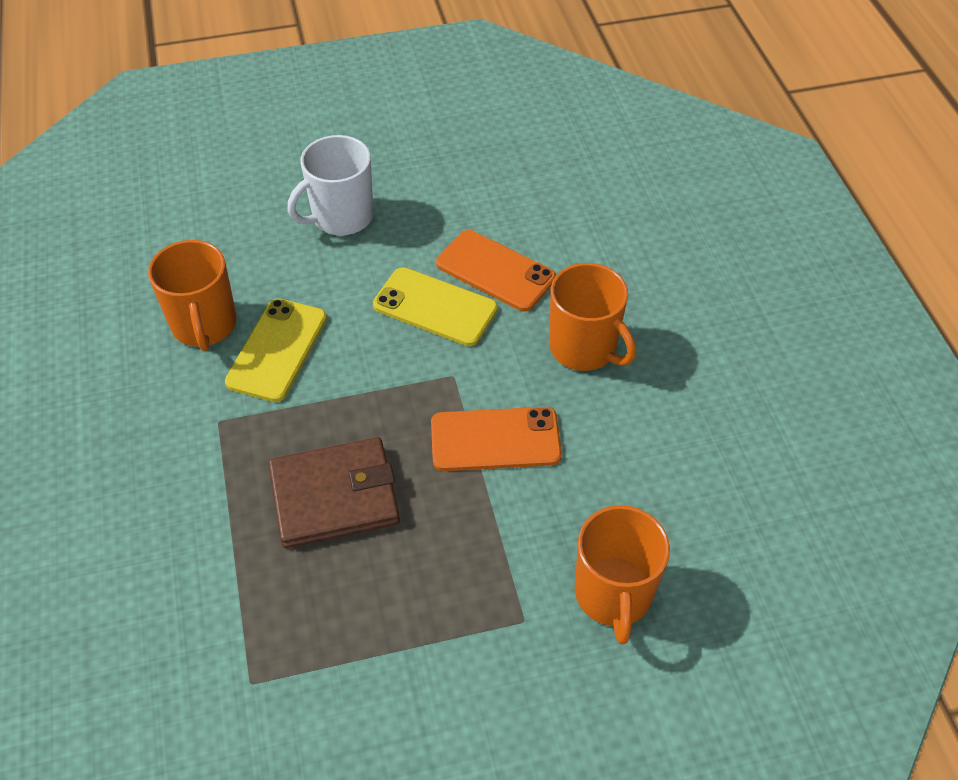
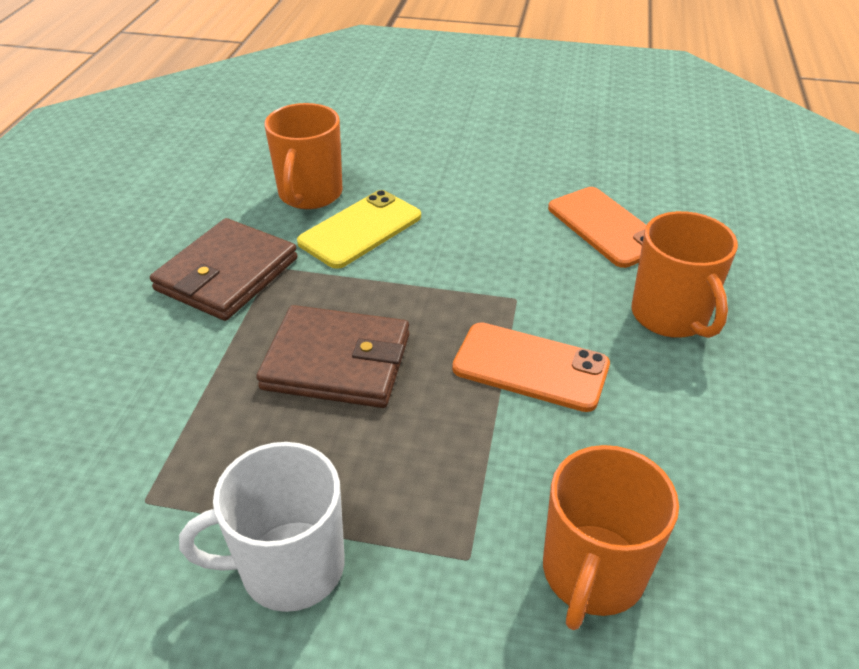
camera: 25 degrees right, 10 degrees down
(180, 445) = (227, 274): none -> brown wallet
(341, 217) = (478, 151): white mug -> white mug (289, 567)
(435, 307) = (528, 239): yellow phone -> none

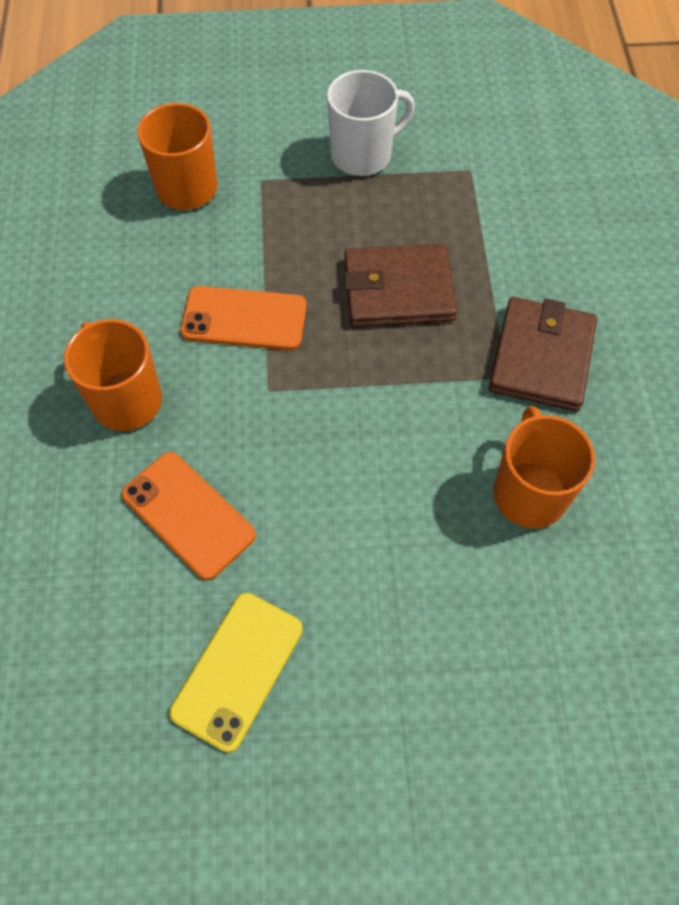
camera: 165 degrees right, 20 degrees up
(360, 229) = (447, 447): yellow phone -> yellow phone (238, 670)

